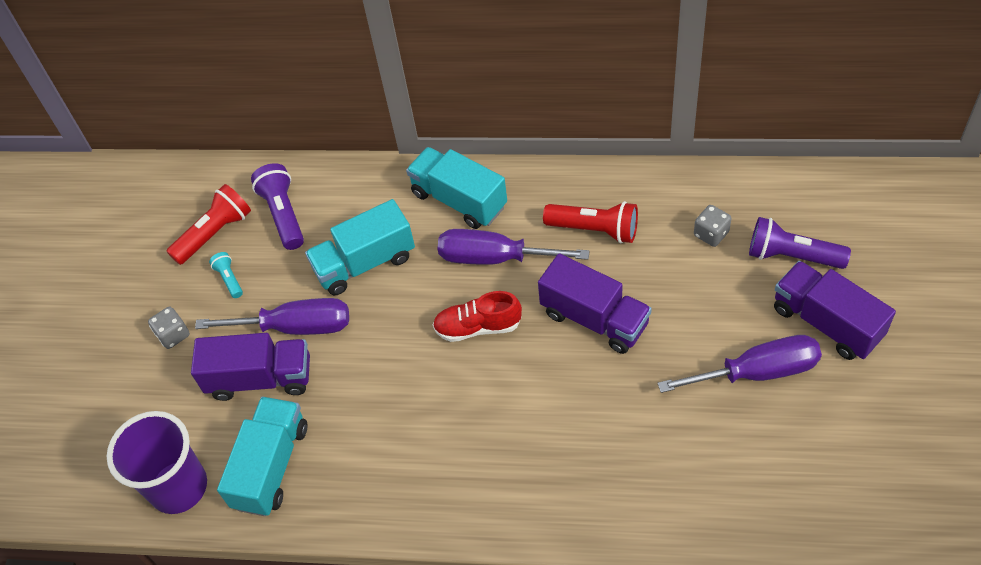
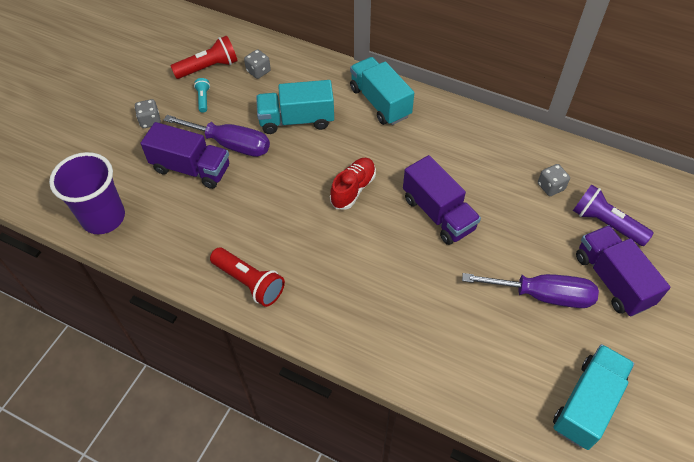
camera: 15 degrees right, 0 degrees up
(271, 466) = (169, 227): turquoise truck -> turquoise truck (587, 404)
(283, 214) = (258, 71): purple flashlight -> grey dice
(478, 327) = (353, 189): red shoe -> red shoe turned 105 degrees clockwise
(494, 258) = (386, 148): purple screwdriver -> none
(594, 229) = (466, 154): red flashlight -> red flashlight (249, 282)

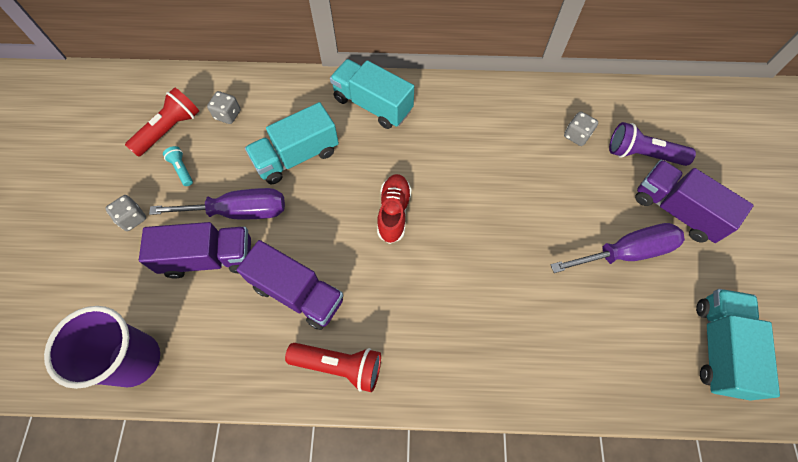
camera: 25 degrees left, 10 degrees up
(438, 213) = (489, 206): purple truck -> purple truck (298, 293)

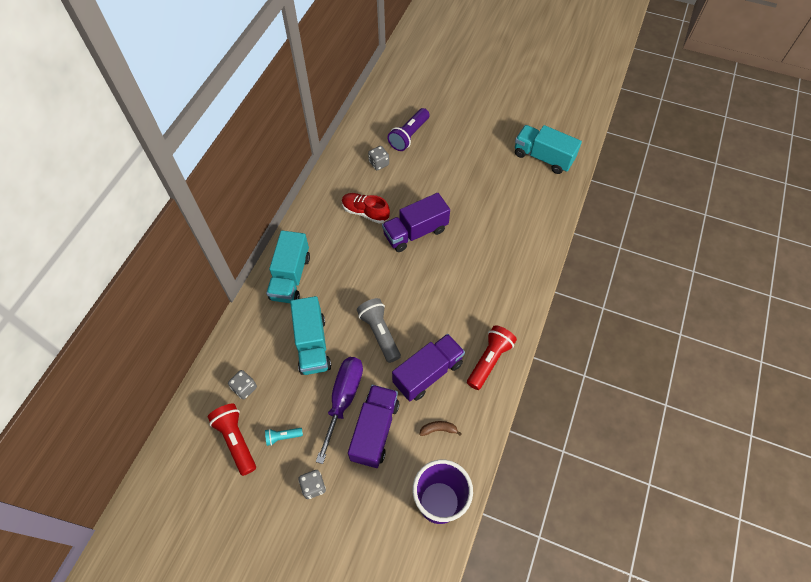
camera: 70 degrees left, 5 degrees down
(226, 330) = (438, 429): none -> brown banana
(334, 220) = (380, 333): none -> grey flashlight
(373, 105) = (290, 277): turquoise truck -> turquoise truck turned 45 degrees counterclockwise
(393, 212) = (390, 292): red shoe -> red shoe (365, 212)
(626, 252) = (471, 174): purple screwdriver -> none
(676, 210) = (454, 137): purple truck -> purple truck (415, 232)

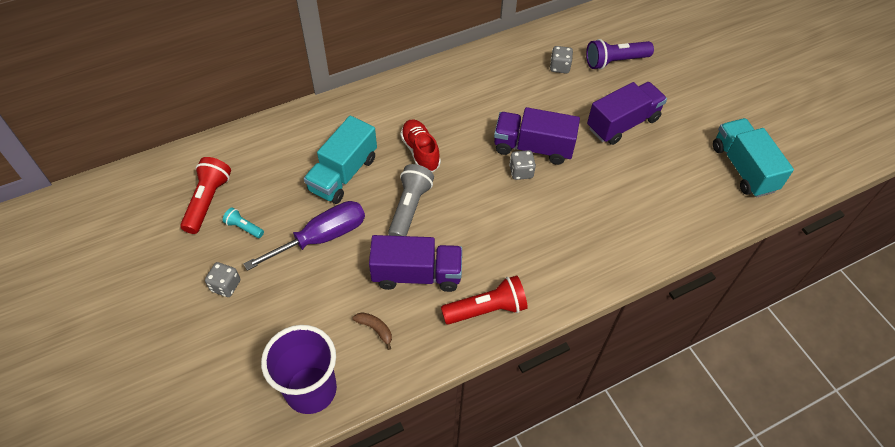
camera: 40 degrees right, 5 degrees down
(244, 388) = (255, 167): grey dice -> grey dice (521, 172)
(290, 277) = (382, 108): turquoise truck -> none
(365, 212) = (503, 100): red shoe -> red shoe (420, 152)
(375, 431) = (320, 284): purple truck -> purple truck (622, 123)

